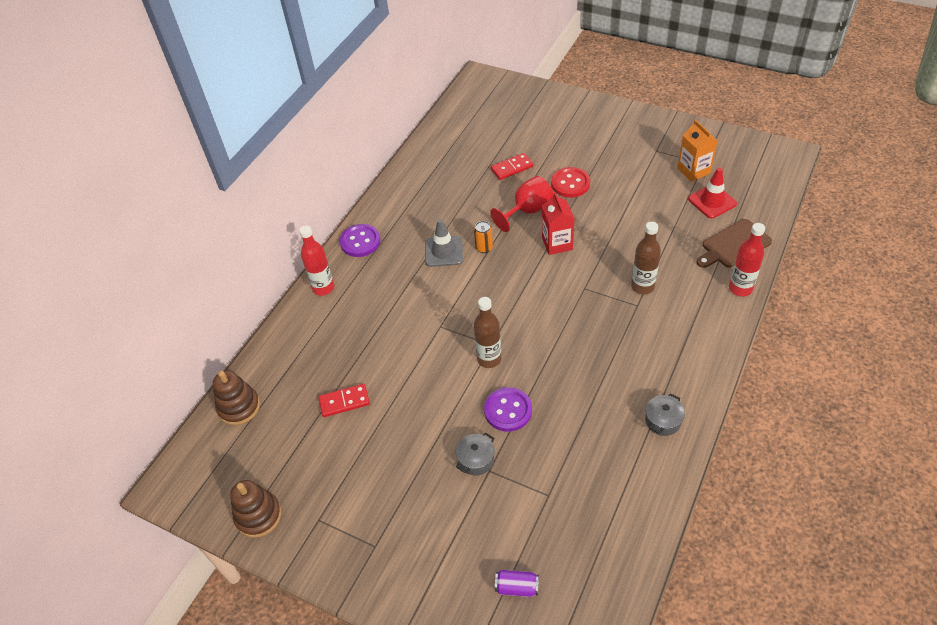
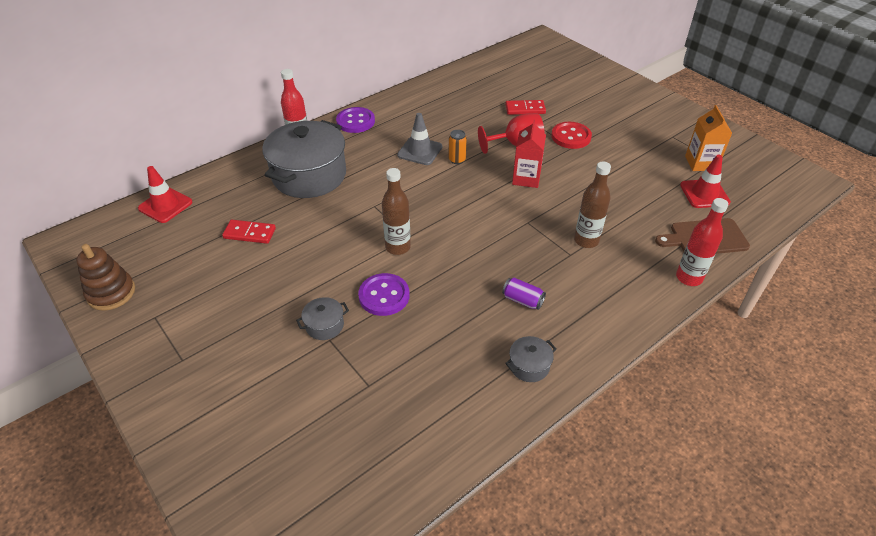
camera: 20 degrees right, 5 degrees down
(239, 407) = (165, 205): brown stacking toy -> red traffic cone
(357, 319) = (309, 175): none -> grey pot
(517, 587) = (277, 456): purple can -> purple can (522, 300)

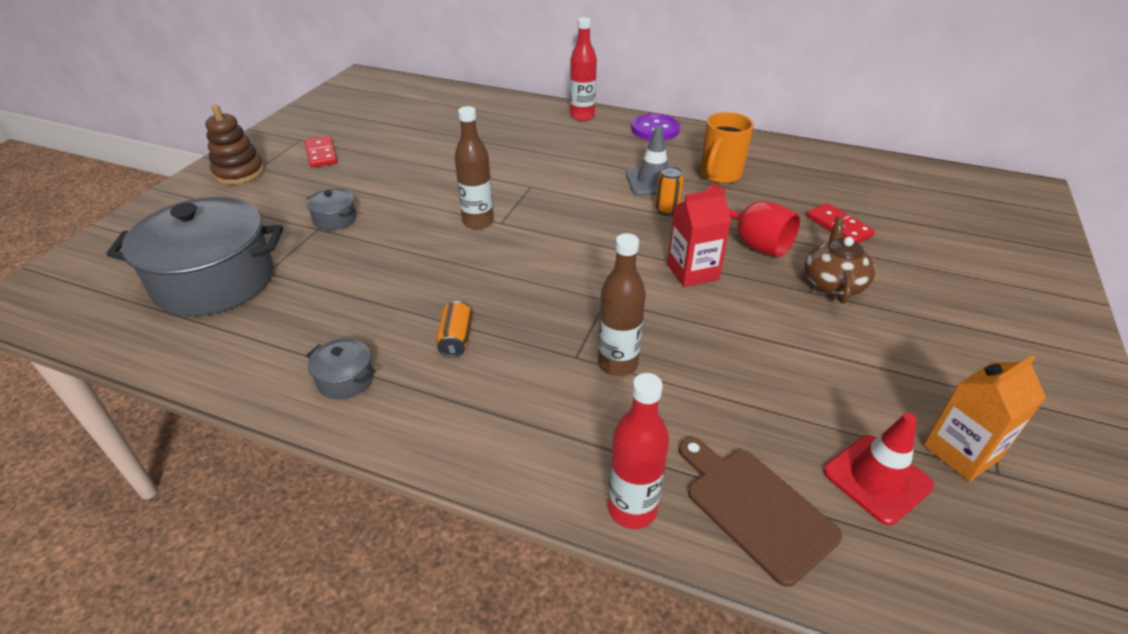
camera: 60 degrees right, 5 degrees down
(111, 293) = (317, 113): brown stacking toy -> brown stacking toy (239, 172)
(165, 205) = (435, 93): red traffic cone -> none
(249, 233) = (431, 140): red domino -> red domino (321, 154)
(309, 175) = (540, 137): grey pot -> grey pot (215, 281)
(384, 296) = (397, 238): purple button -> none
(437, 122) = (720, 175): none -> orange mug
(522, 300) = (456, 339): purple can -> orange can
(571, 137) = (833, 283): red button -> brown teapot

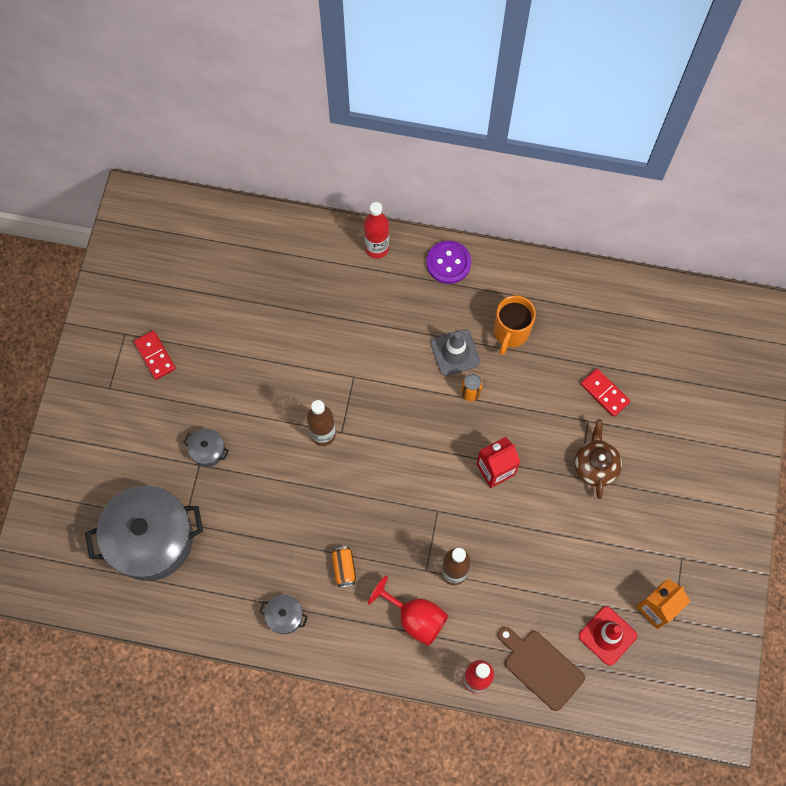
camera: 10 degrees left, 30 degrees up
(239, 172) = (96, 397): brown stacking toy -> none
(752, 243) = (538, 426): red goblet -> red goblet (415, 617)

